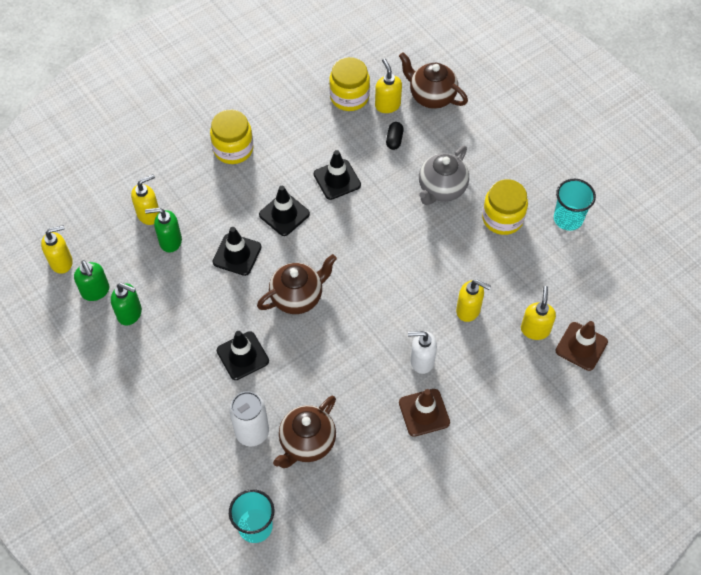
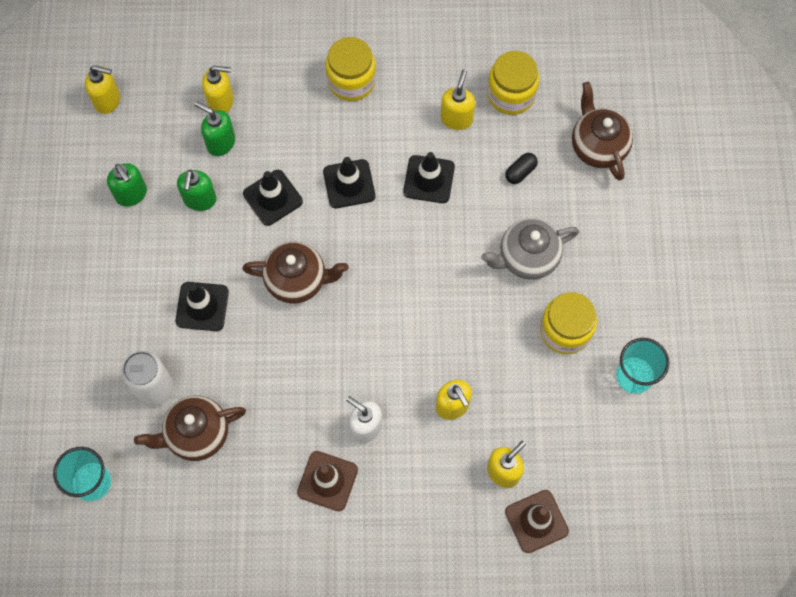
camera: 35 degrees right, 10 degrees up
(95, 291) = (117, 151): green soap dispenser -> green soap dispenser (200, 200)
(387, 105) = (543, 128): yellow soap dispenser -> yellow soap dispenser (456, 118)

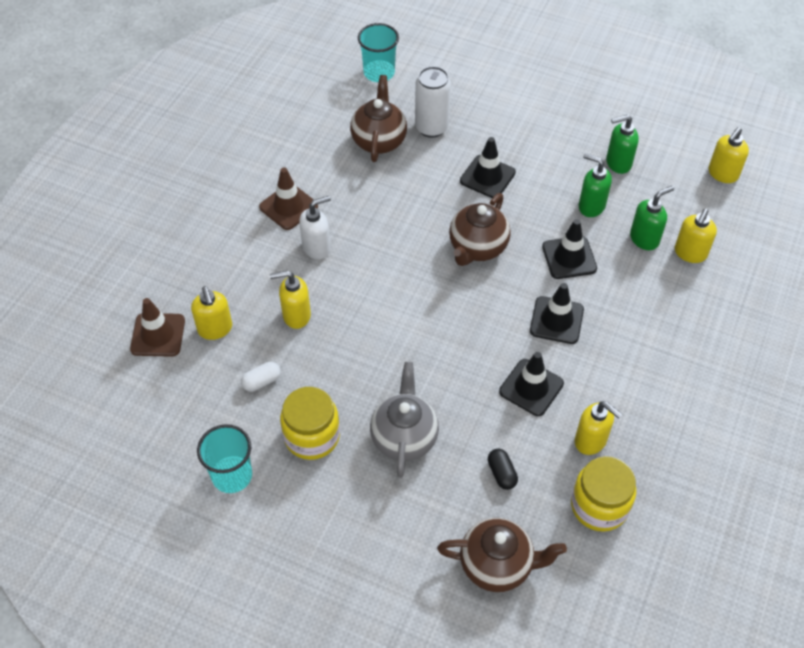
camera: 115 degrees right, 15 degrees down
(351, 81) = (673, 365): yellow jar -> none
(535, 400) = (261, 381): none -> white capsule

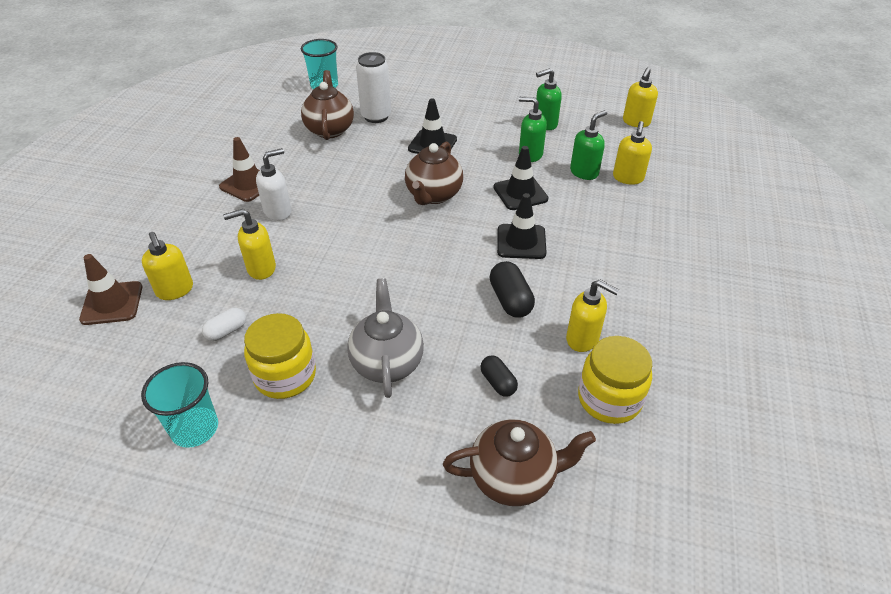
camera: 10 degrees left, 10 degrees down
(531, 387) = (510, 300): black traffic cone -> black capsule

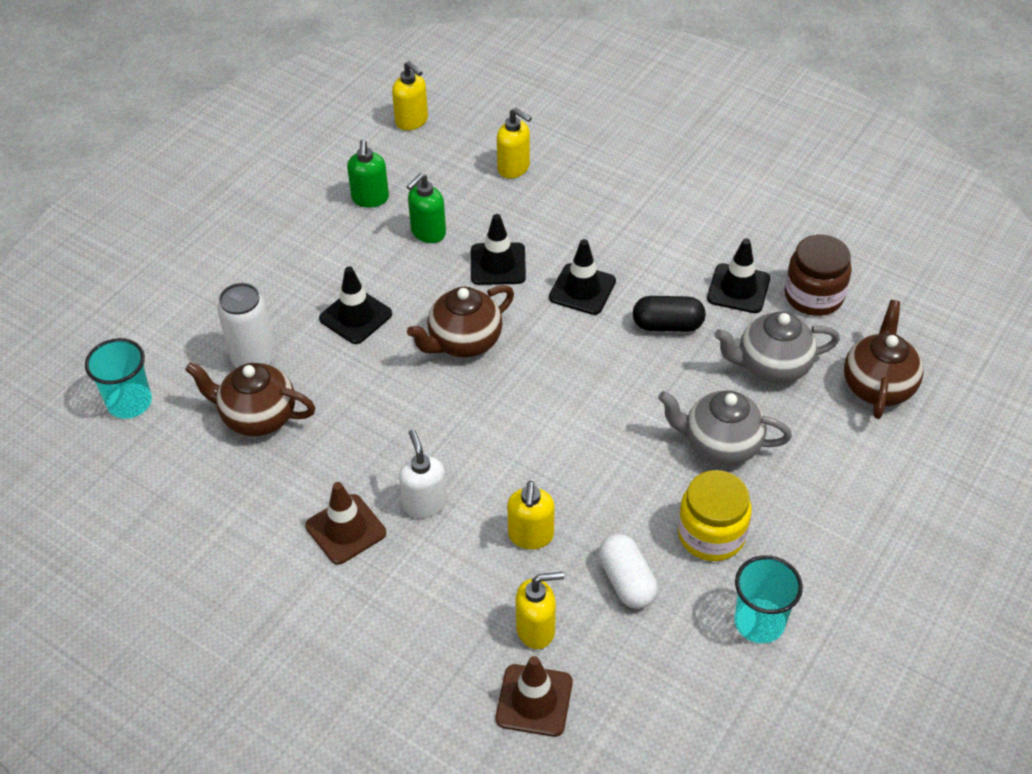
camera: 70 degrees left, 5 degrees up
(226, 331) = (626, 581): white capsule -> white capsule, size x1.54
(433, 195) = (464, 342): brown teapot -> brown teapot turned 105 degrees clockwise
(498, 382) = (772, 366): black capsule -> grey teapot
(583, 339) = (738, 289): yellow soap dispenser -> black traffic cone
(584, 172) = (486, 198): green soap dispenser -> none
(609, 399) = (813, 296): yellow jar -> brown jar

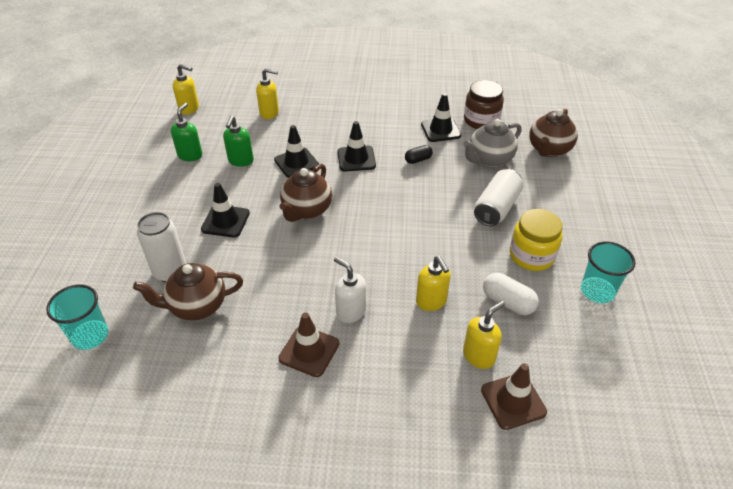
camera: 30 degrees left, 5 degrees down
(370, 199) = (190, 155): green soap dispenser -> green soap dispenser turned 135 degrees counterclockwise
(667, 325) = (418, 160): black capsule -> black capsule, size x0.65
(720, 445) = (496, 208): grey teapot -> white can
(878, 386) = (549, 150): brown teapot -> brown teapot turned 135 degrees counterclockwise

